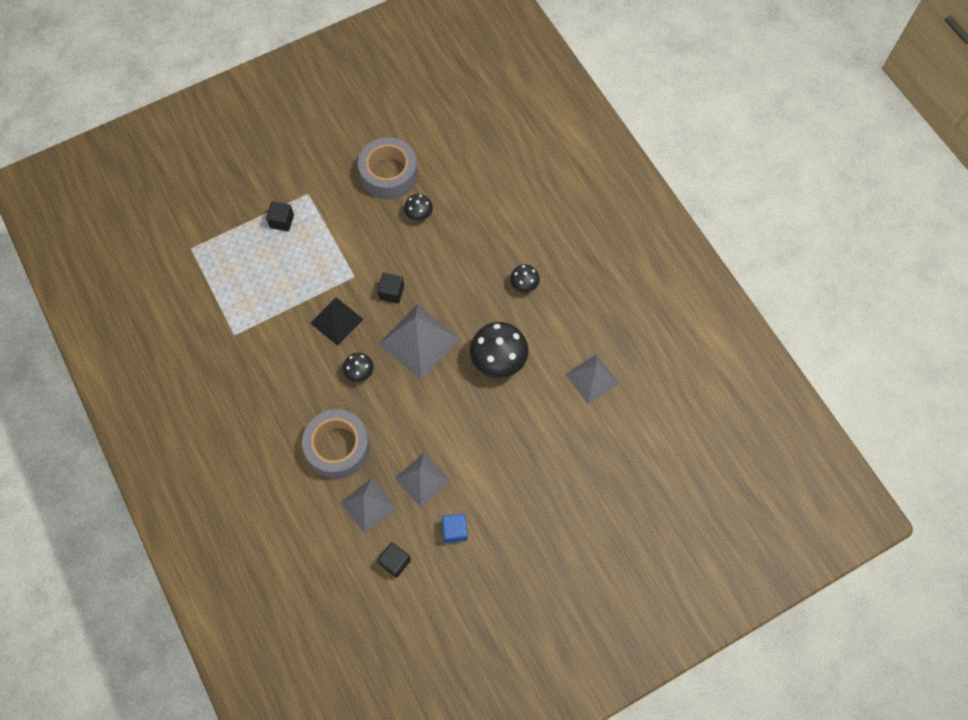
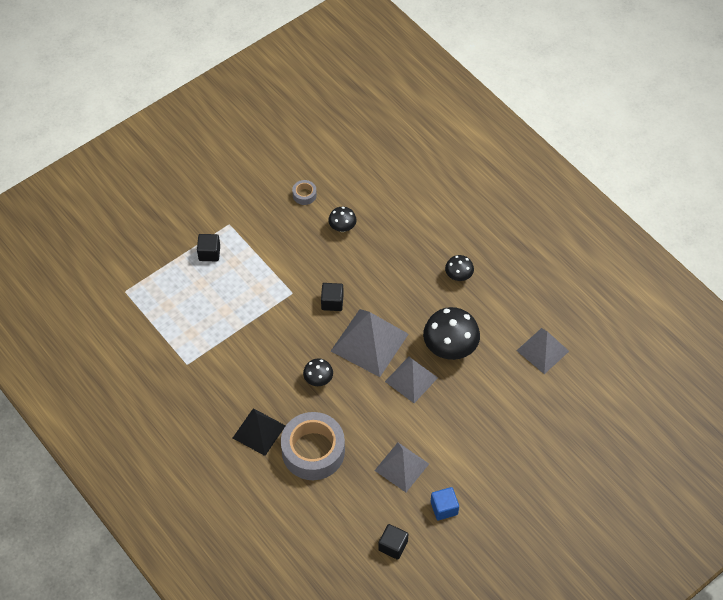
camera: 10 degrees left, 10 degrees down
(336, 321) = (285, 336): black pyramid -> black pyramid (259, 431)
(368, 505) = (355, 498): grey pyramid -> grey pyramid (411, 379)
(389, 174) = (304, 195): grey tape -> grey tape, size x0.42

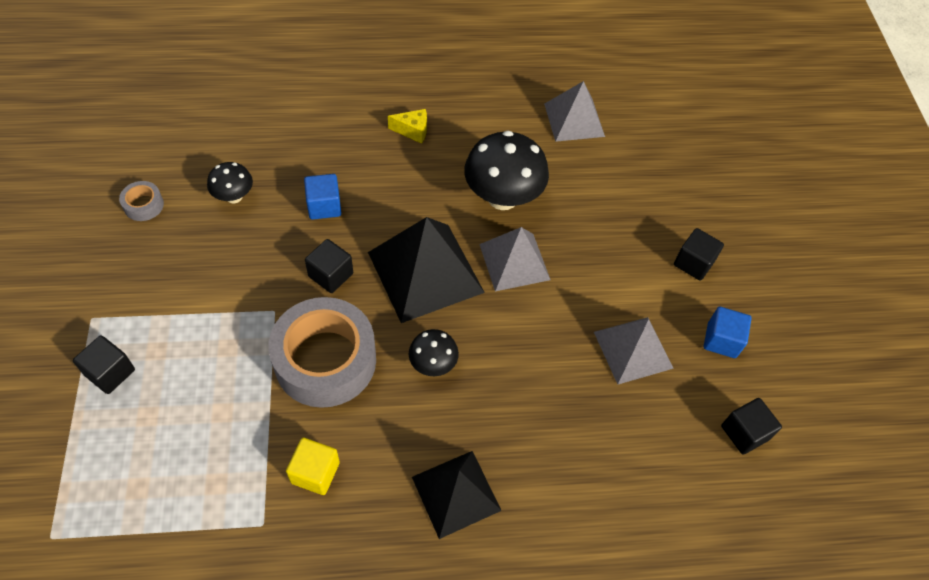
camera: 60 degrees left, 0 degrees up
(225, 367) = (315, 472): none -> yellow cube
(313, 451) = (538, 440): grey tape -> grey tape (325, 360)
(369, 342) = (425, 272): grey pyramid -> black pyramid
(371, 270) = (324, 206): none -> blue cube
(458, 276) = (413, 131): black mushroom -> yellow cheese
(487, 469) = (693, 263): none -> black cube

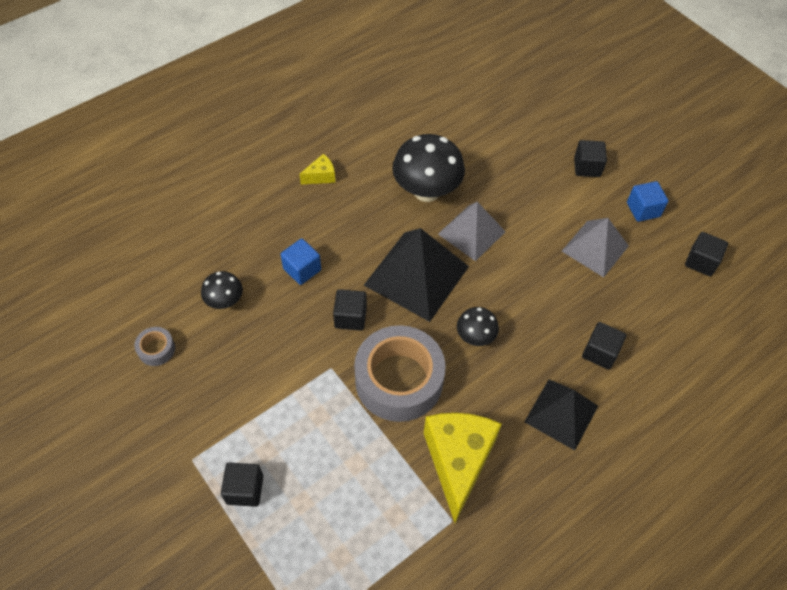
camera: 30 degrees left, 0 degrees up
(315, 472) = (458, 461): yellow cube -> yellow cheese
(549, 458) = (600, 352): none -> black cube
(574, 120) = (430, 107): grey pyramid -> none

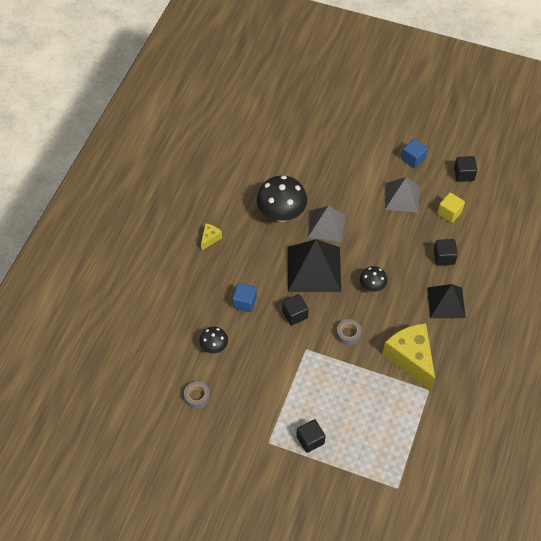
camera: 30 degrees left, 0 degrees up
(399, 380) = (348, 334): grey tape -> grey tape, size x0.42
(587, 167) = (364, 148): black cube -> none
(647, 300) = (449, 213): none -> yellow cube

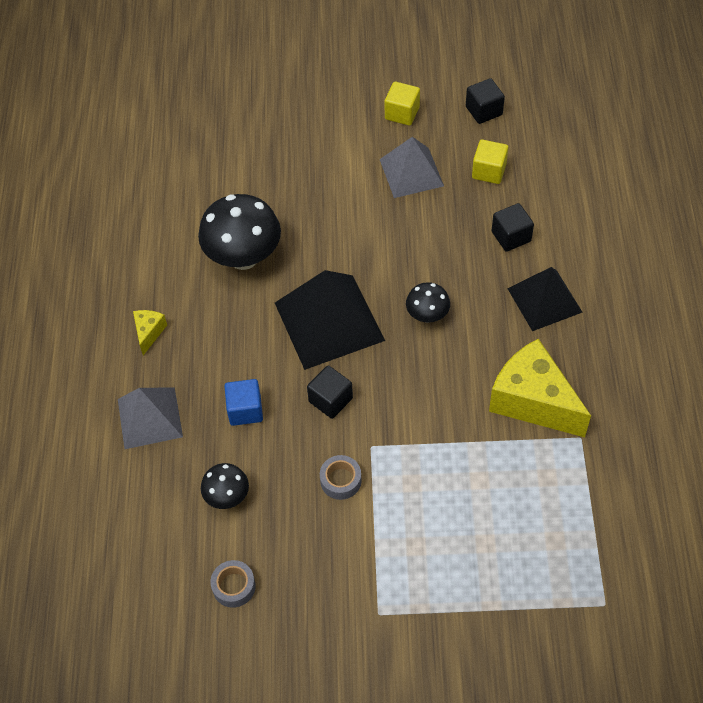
camera: 20 degrees left, 0 degrees up
(310, 440) = (440, 584): black cube -> none
(326, 225) = (319, 251): grey pyramid -> grey pyramid (149, 417)
(348, 334) = (424, 399): grey tape -> grey tape (340, 480)
(413, 159) = (402, 113): blue cube -> yellow cube

